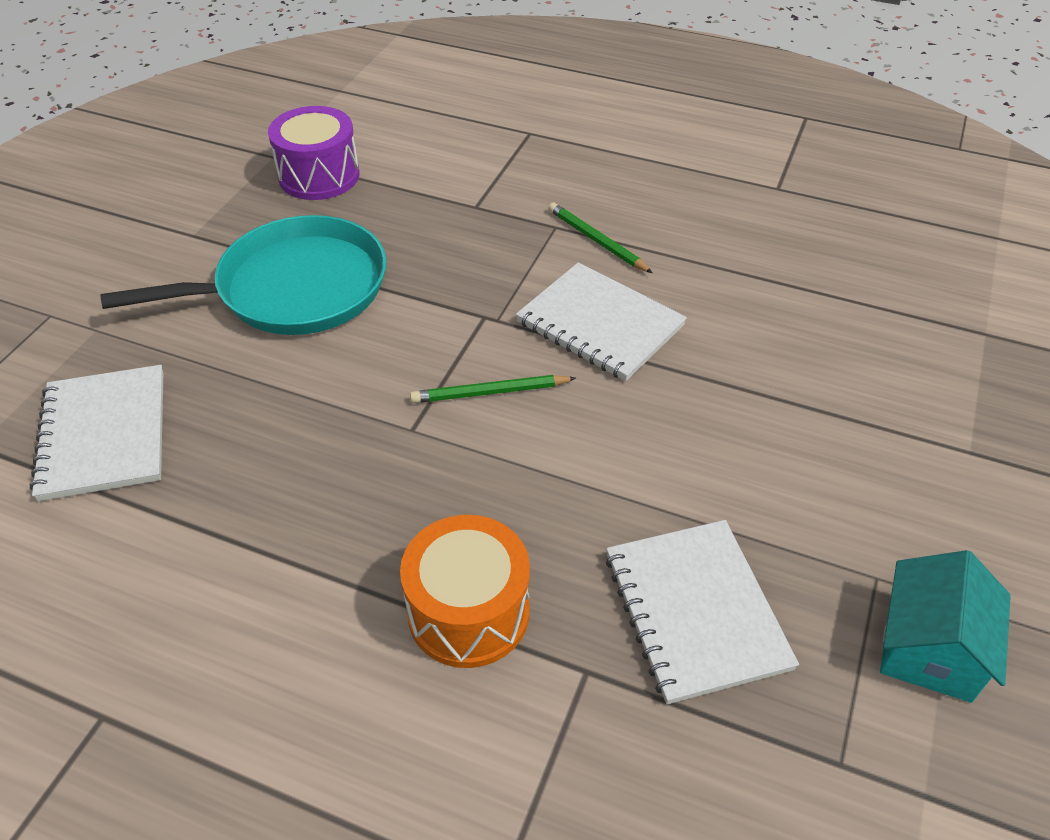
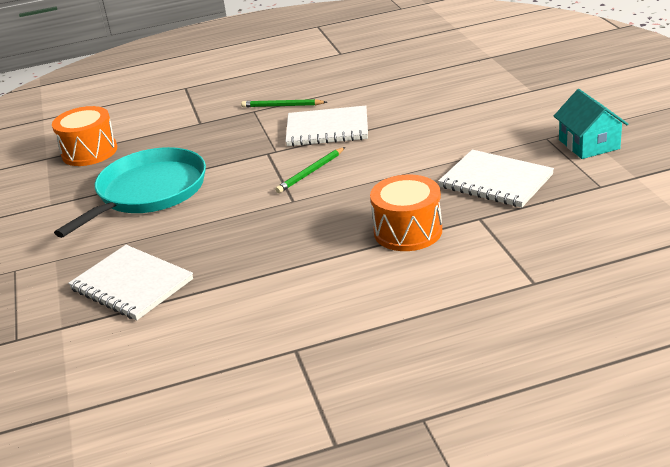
camera: 35 degrees left, 15 degrees down
(319, 176) = (89, 152): purple drum -> orange drum

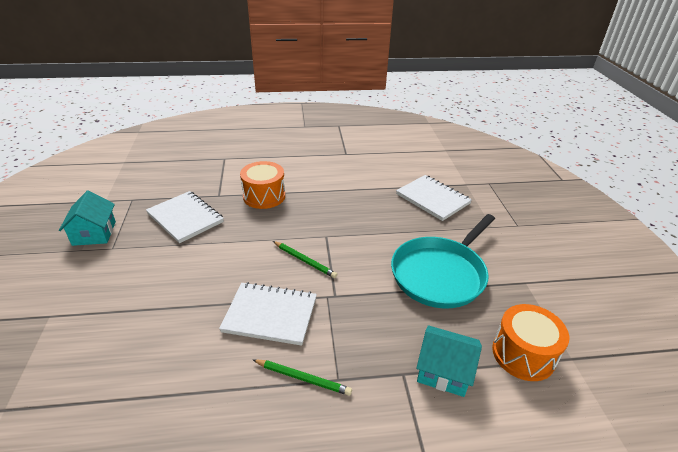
camera: 175 degrees left, 5 degrees up
(165, 130) = (444, 371): none -> turquoise house
(311, 172) = (304, 260): green pencil -> green pencil turned 75 degrees clockwise

